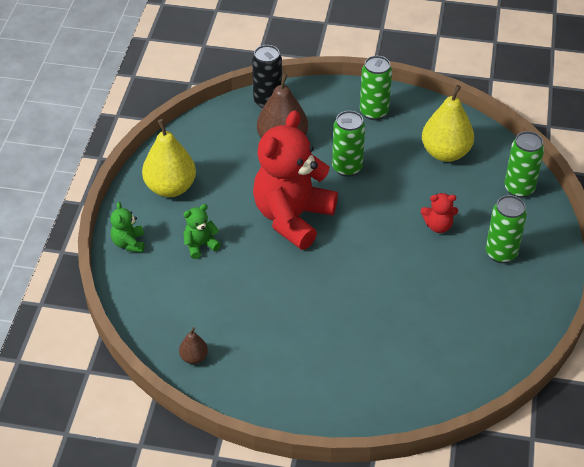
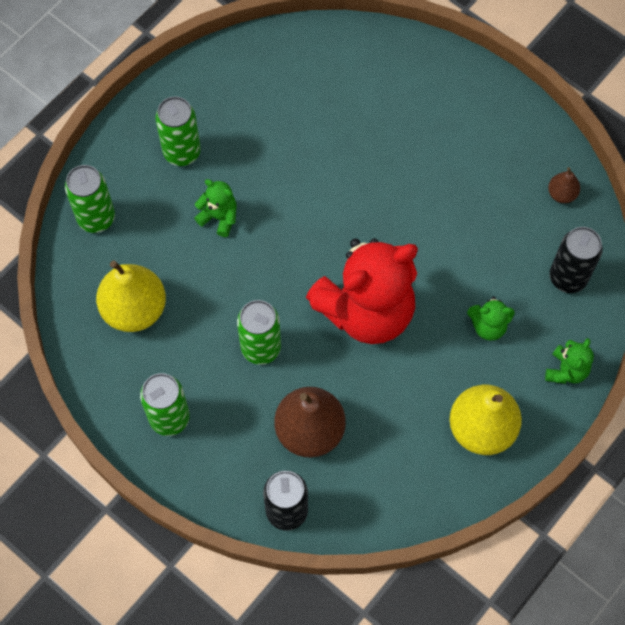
camera: 150 degrees left, 20 degrees up
(158, 301) = (568, 277): none -> black can
(438, 226) = (219, 217): red teddy bear -> green teddy bear

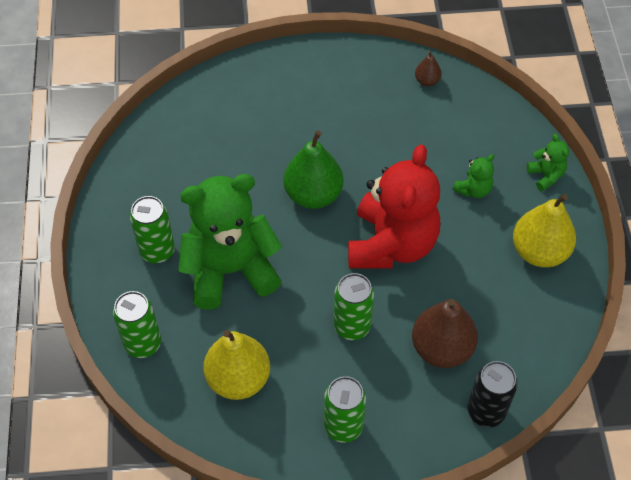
camera: 45 degrees left, 10 degrees down
(219, 217) = (230, 270): green teddy bear -> green teddy bear, size x2.41
(351, 212) = (313, 194): none -> green pear
(568, 277) = (485, 124): black can -> none

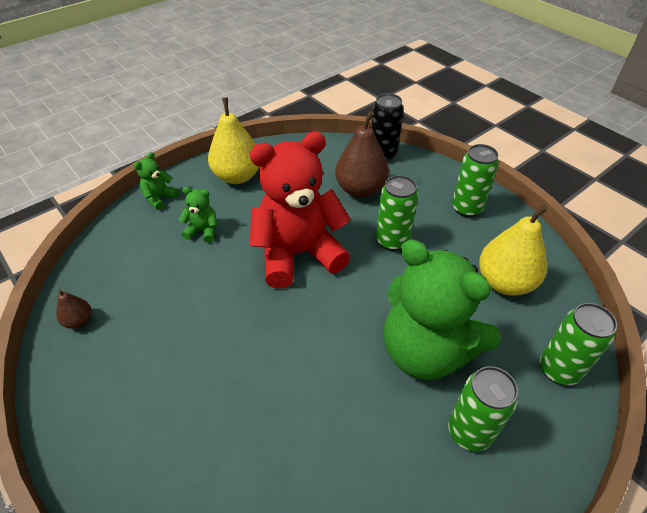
camera: 125 degrees left, 10 degrees down
(313, 194) = (290, 335): green pear -> none

